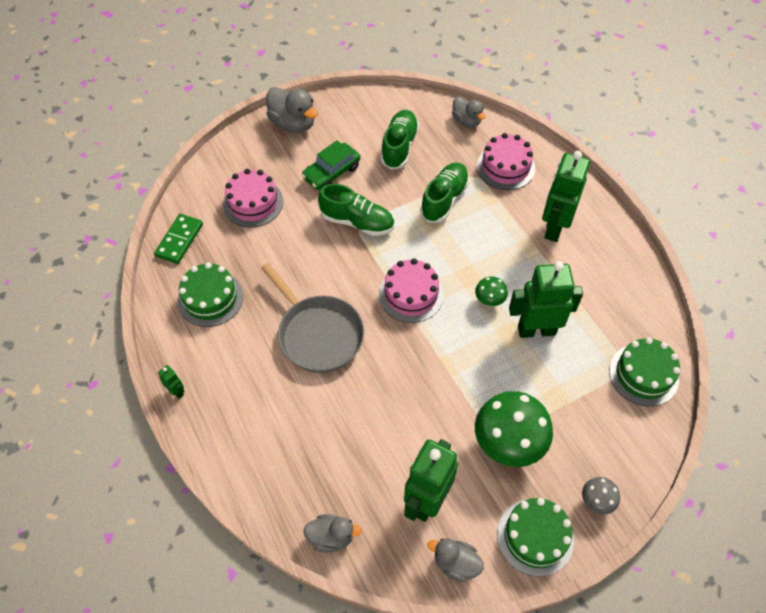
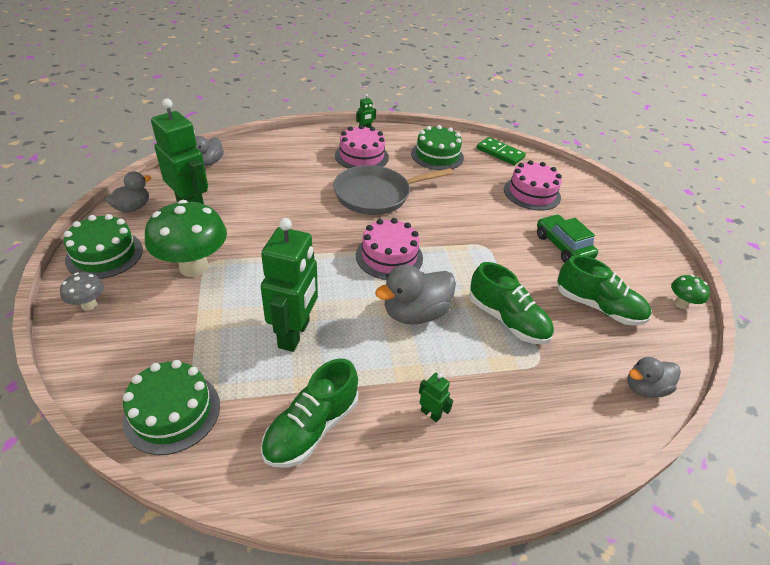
camera: 105 degrees right, 15 degrees down
(293, 124) = (636, 238): grey duck -> grey duck (415, 313)
(357, 222) = (492, 246): green shoe -> green shoe (311, 428)
(489, 301) = (352, 309): green mushroom -> green mushroom (680, 304)
(505, 167) = (551, 400): pink cake -> pink cake (361, 156)
(554, 227) = (430, 413): green robot -> green robot, size x0.42

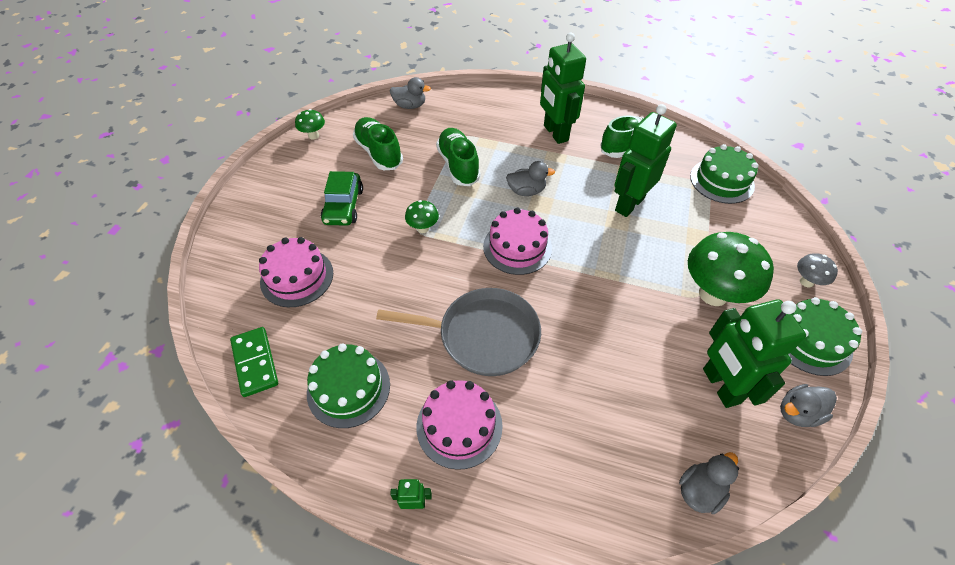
camera: 150 degrees left, 10 degrees up
(415, 313) = (526, 191): grey duck -> grey duck, size x0.64
(430, 413) = (555, 133): green robot -> green robot, size x2.40
(480, 248) = (423, 228): none -> green mushroom

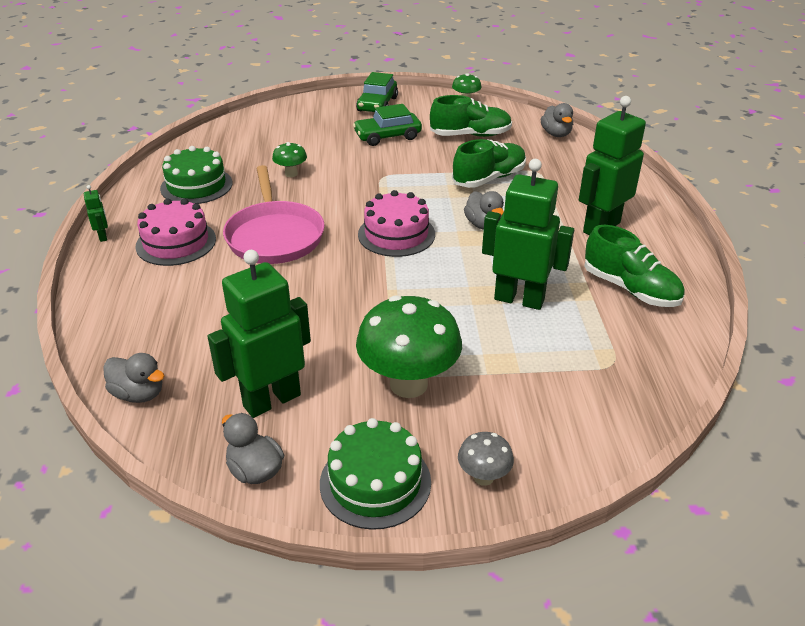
camera: 70 degrees right, 15 degrees down
(255, 362) = (207, 144): green domino -> none
(271, 195) = (377, 104): none -> green car
(297, 277) = (295, 138): pink cake -> none
(379, 153) = (470, 135): green shoe -> green shoe turned 45 degrees clockwise
(423, 228) = (387, 179): green mushroom -> green mushroom (291, 174)
(483, 335) = (274, 236): grey pan -> pink pan
(721, 181) = (634, 377): green cake -> none

